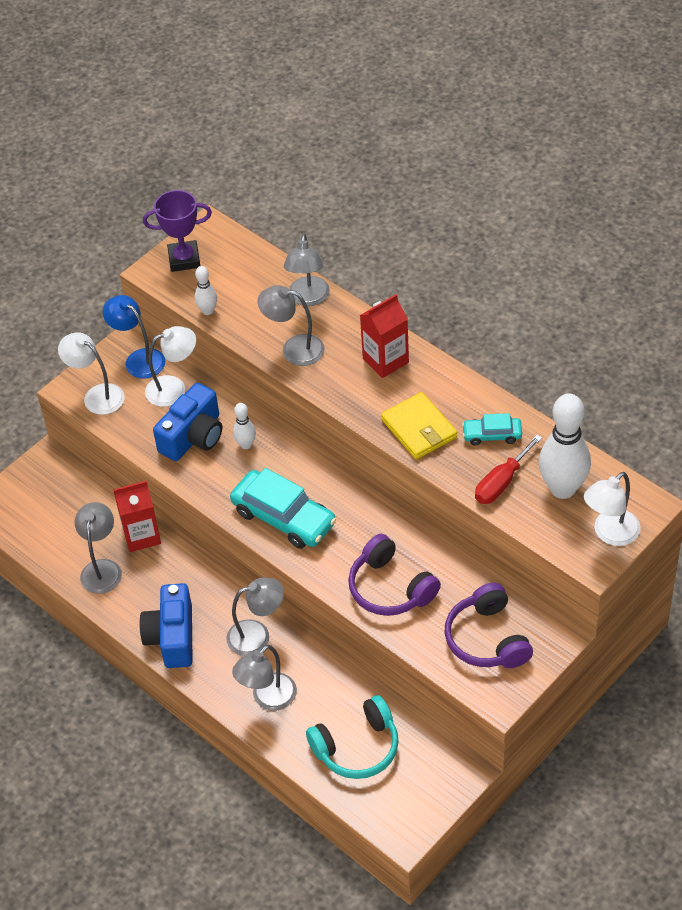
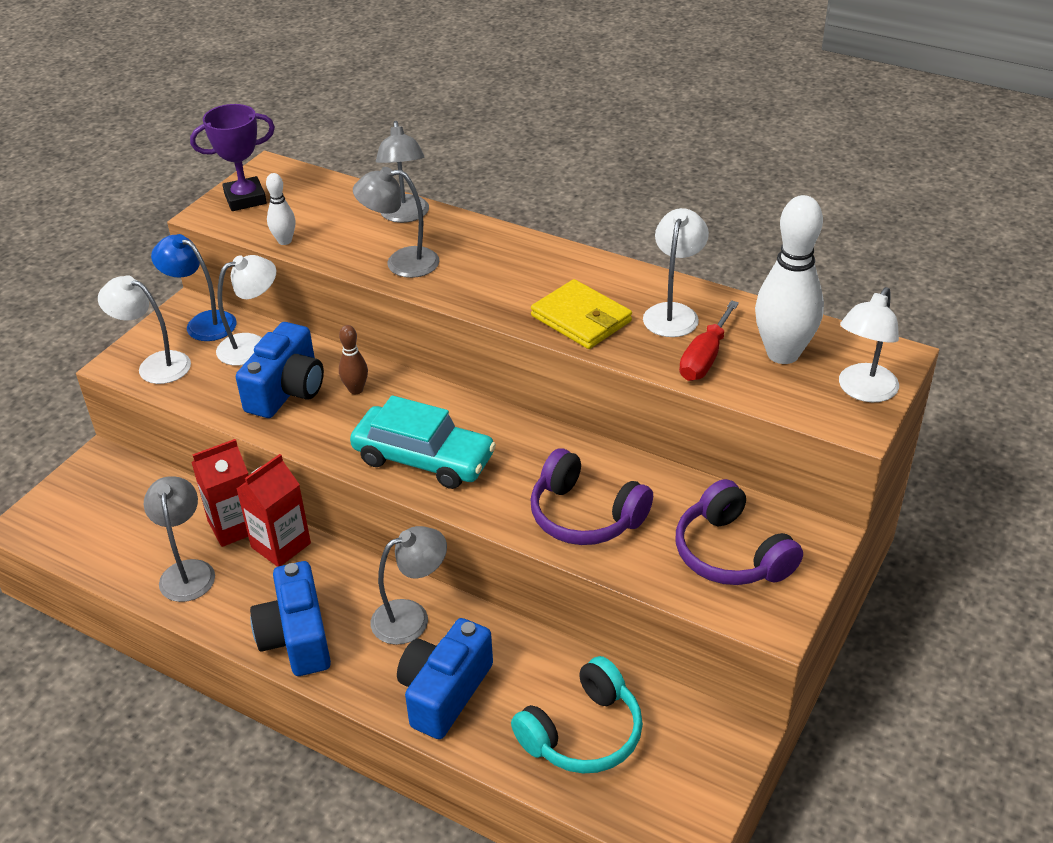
camera: 15 degrees left, 10 degrees down
(246, 445) = (356, 389): white bowling pin -> brown bowling pin
(268, 698) = (444, 692): grey lamp -> blue camera
(385, 360) = (517, 260): red carton -> red carton (281, 545)
(492, 435) = (673, 313): turquoise car -> white lamp

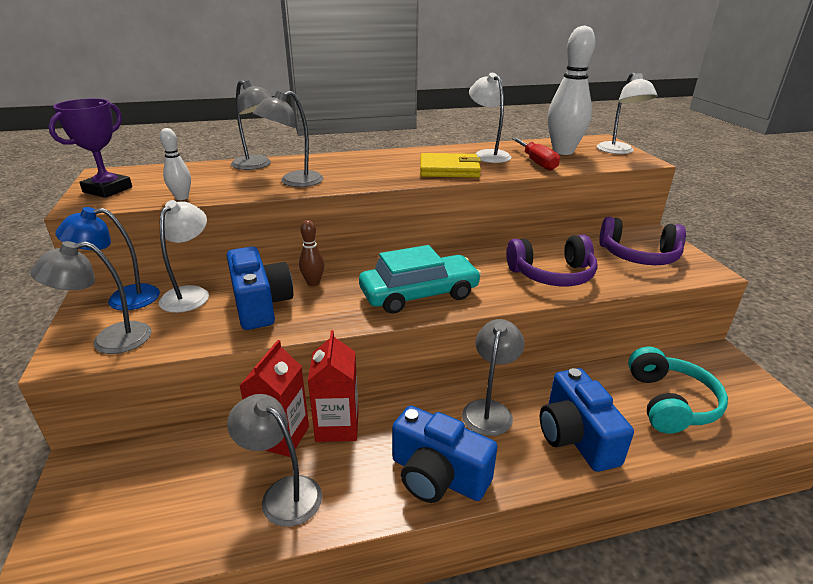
camera: 45 degrees left, 10 degrees down
(155, 365) = (109, 340): white lamp -> grey lamp

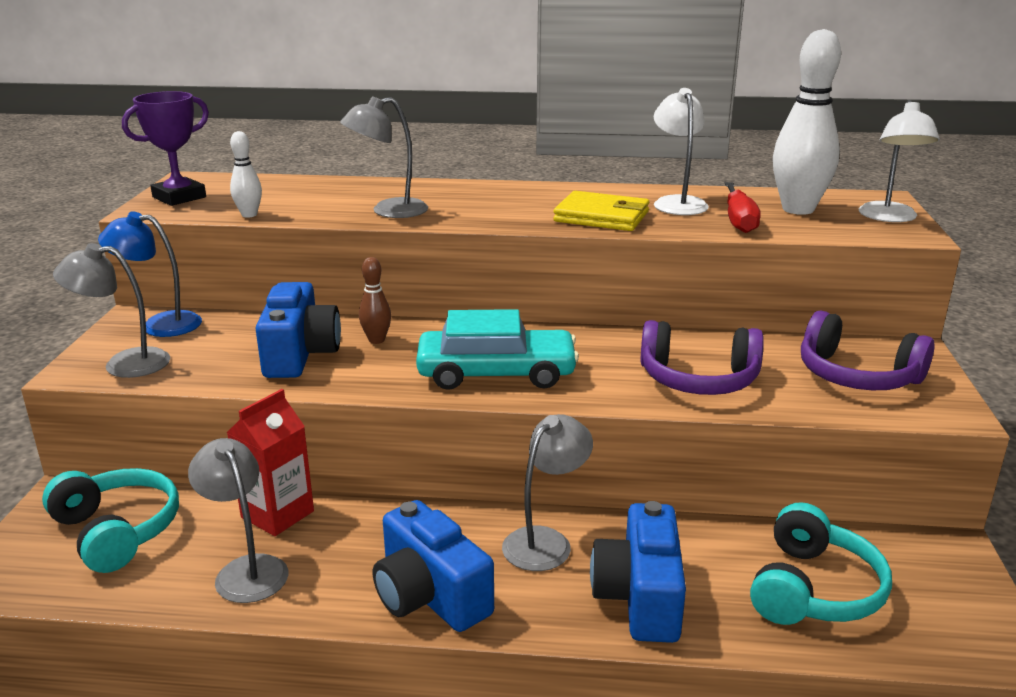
camera: 20 degrees right, 5 degrees down
(149, 487) = (117, 531): none -> turquoise headphones
(190, 294) = (232, 330): white lamp -> none
(257, 165) = (361, 186): grey lamp -> none
(337, 426) = (346, 517): red carton -> none

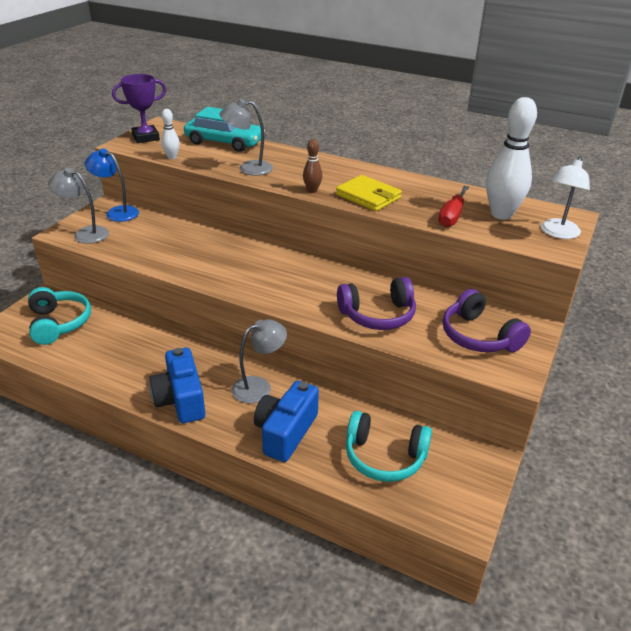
camera: 20 degrees right, 10 degrees up
(246, 570) = (104, 360): grey lamp -> none
(277, 514) = (136, 334): red carton -> none
(300, 354) = (173, 247): blue camera -> none
(376, 340) = (218, 247): brown bowling pin -> brown bowling pin (312, 190)
(496, 373) = (266, 284): turquoise car -> turquoise car (224, 142)
(677, 203) = (426, 194): white lamp -> none
(698, 379) = (378, 315): purple headphones -> purple headphones turned 45 degrees counterclockwise
(813, 589) = (384, 457): turquoise headphones -> turquoise headphones turned 60 degrees clockwise

